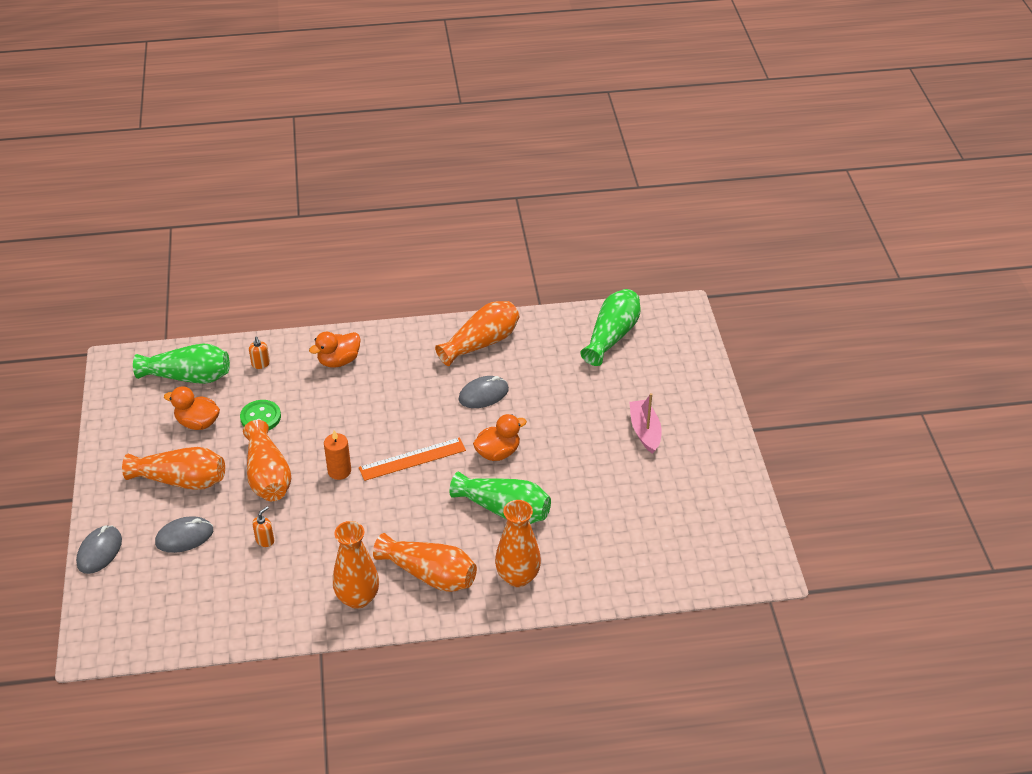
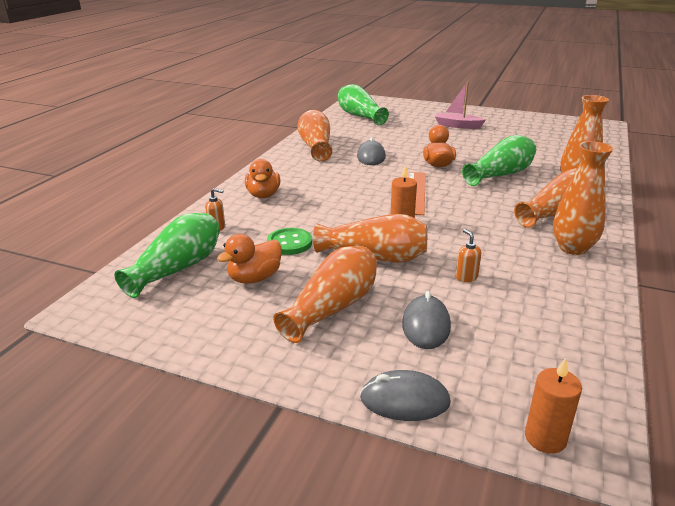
camera: 60 degrees left, 15 degrees down
(95, 624) = (545, 438): none -> orange candle
(99, 551) = (404, 400): grey mouse -> grey mouse turned 45 degrees counterclockwise

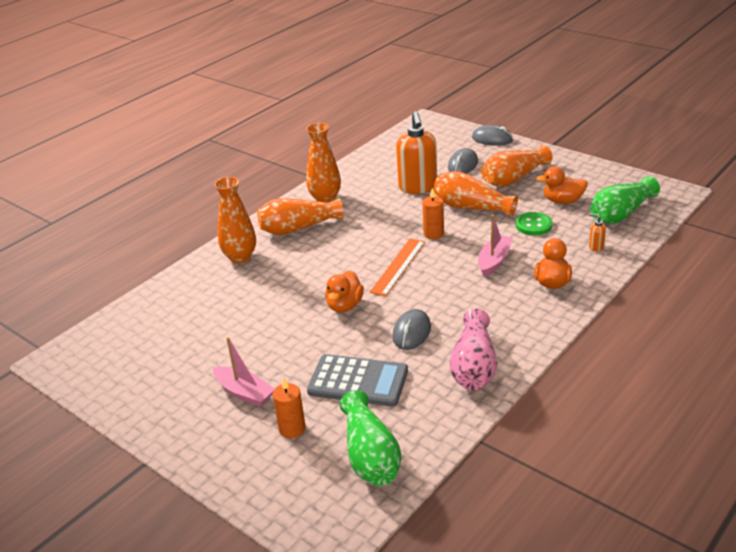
camera: 160 degrees left, 5 degrees up
(254, 278) = (562, 201): orange duck -> orange duck turned 150 degrees counterclockwise
(316, 147) = (474, 366): orange vase -> pink vase
(324, 205) = (494, 261): none -> pink boat
(390, 135) = (358, 381): none -> grey calculator
(466, 277) = (418, 187): orange soap dispenser -> orange soap dispenser, size x2.46
(500, 174) = (294, 280): green vase -> none
(545, 438) = (440, 124): orange candle -> orange candle (292, 429)

